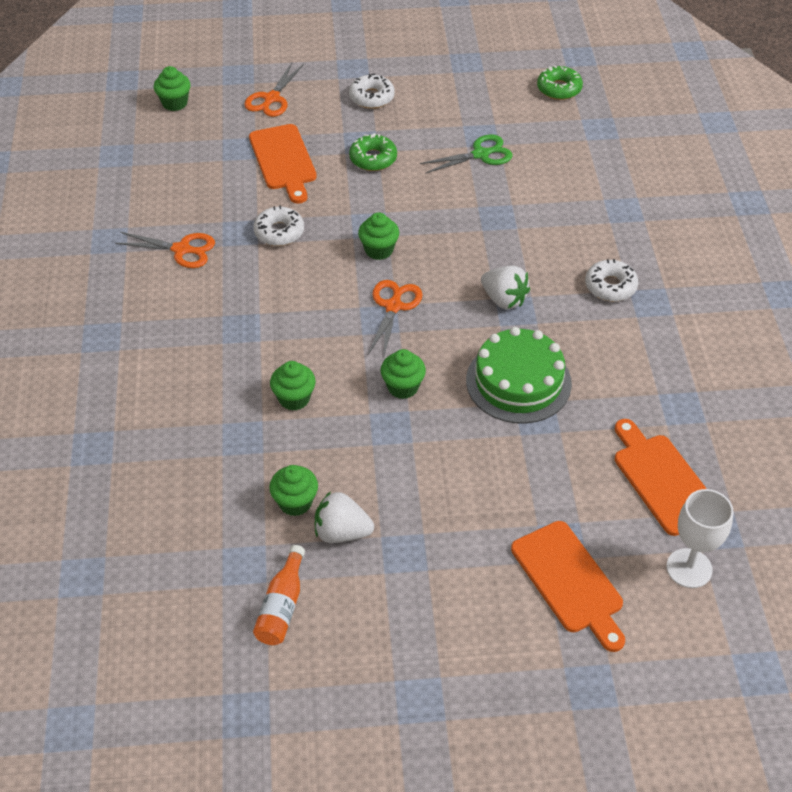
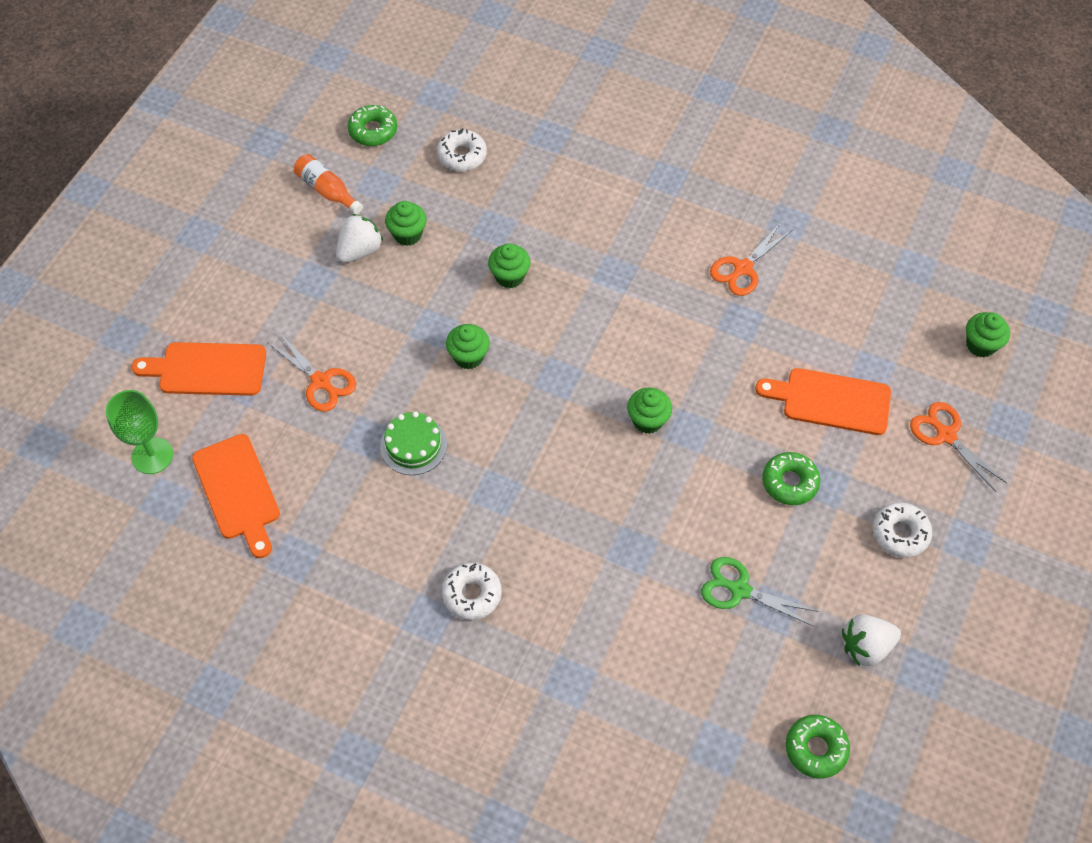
camera: 120 degrees right, 10 degrees up
(170, 610) = (373, 131): none -> green donut
(279, 232) = (722, 351): white donut -> white donut (462, 155)
(393, 306) = (566, 396): orange scissors -> orange scissors (321, 381)
(480, 154) = (740, 590): green scissors -> green scissors turned 105 degrees clockwise
(504, 299) = (516, 490): white strawberry -> white strawberry (866, 647)
(518, 382) = (413, 445): green cake -> green cake, size x0.63
(663, 480) = (237, 491): orange cutting board -> orange cutting board turned 60 degrees clockwise
(689, 568) = (152, 456): white goblet -> green goblet

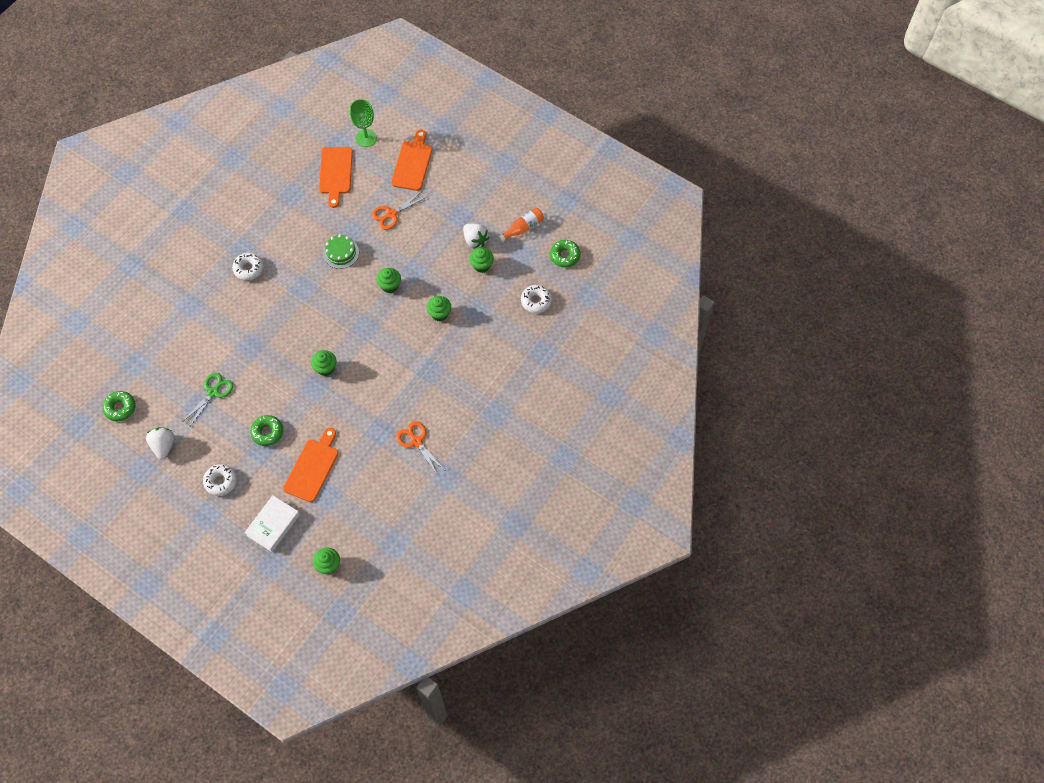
camera: 100 degrees right, 5 degrees up
(237, 491) = (335, 173): orange cutting board -> orange cutting board turned 75 degrees counterclockwise
(946, 435) = (273, 525): orange scissors -> white book

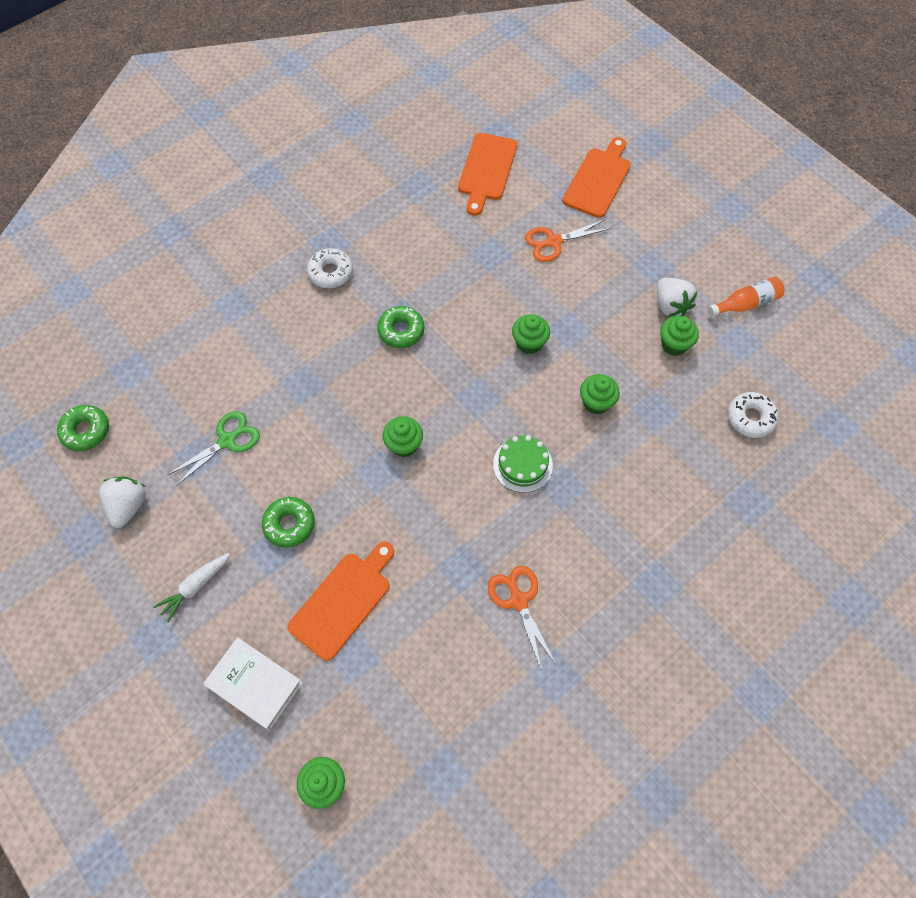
camera: 15 degrees right, 0 degrees up
(220, 481) = (195, 587): white donut -> white carrot
(273, 525) = (255, 684): white book -> white book turned 75 degrees clockwise
(341, 253) = (468, 280): green cake -> green cake (522, 464)
(366, 138) = (540, 133): green goblet -> none
(565, 256) = (805, 359): green donut -> green donut (401, 331)

